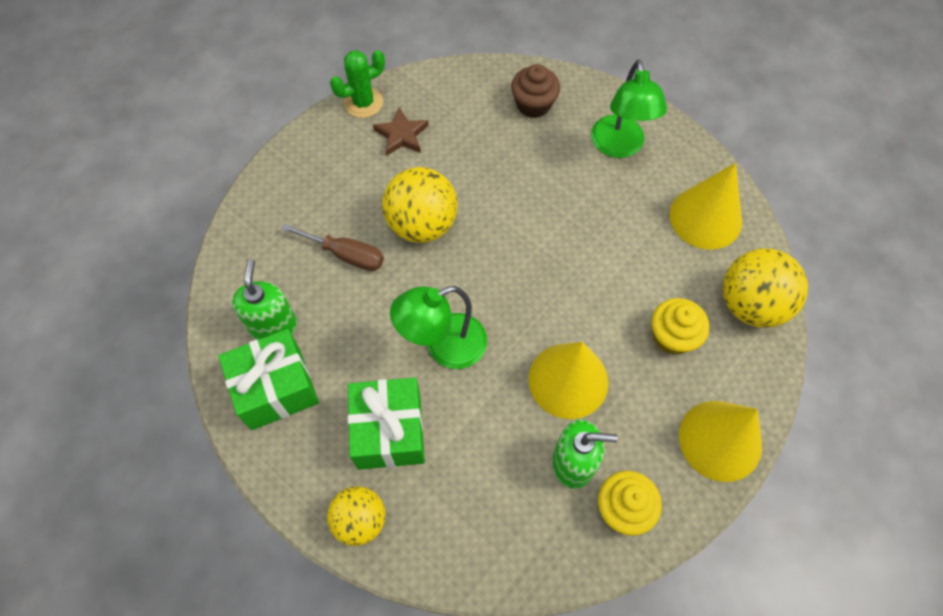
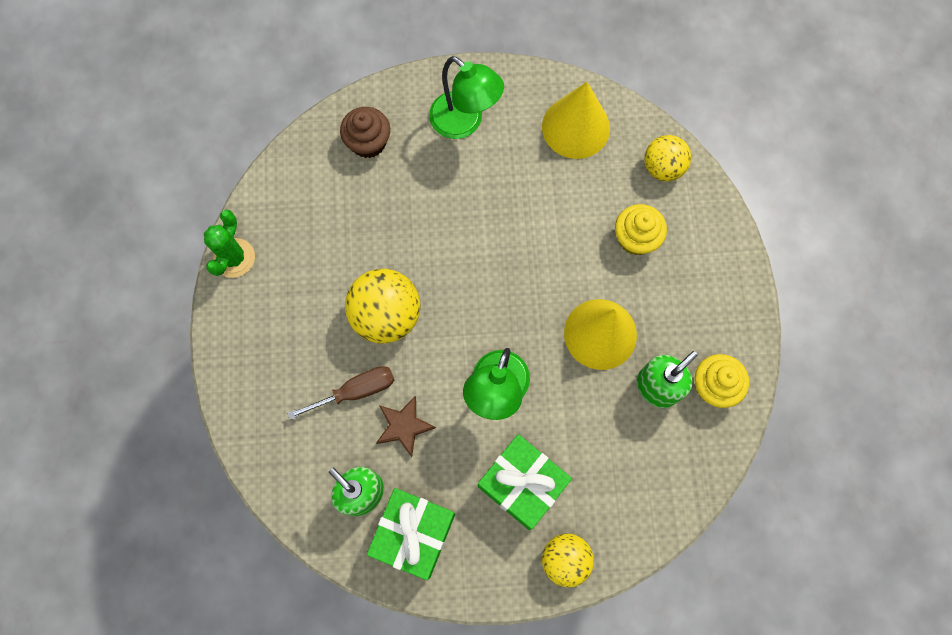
camera: 45 degrees left, 10 degrees up
(402, 135) = (294, 258): brown star -> brown star (404, 426)
(720, 440) = (728, 283): yellow cone -> none
(751, 304) = (662, 168): yellow ball -> yellow ball, size x0.65

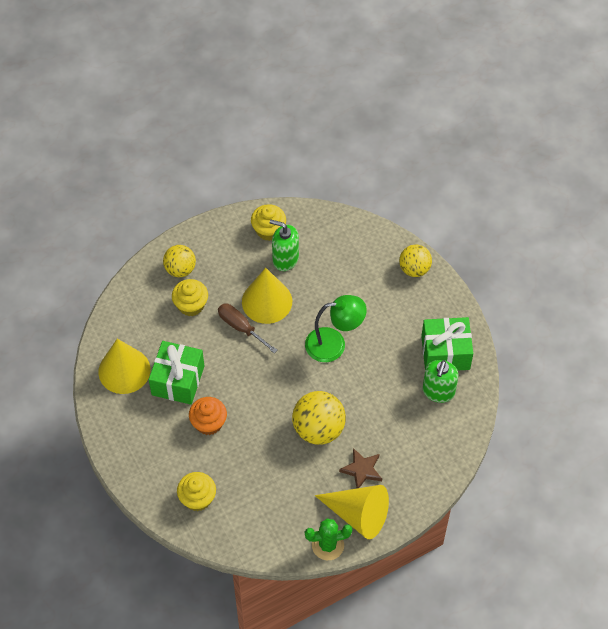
camera: 115 degrees left, 15 degrees down
(252, 309) = (358, 514): none -> yellow cone
(356, 391) = (378, 424): brown screwdriver -> brown screwdriver (241, 327)
(368, 142) = (197, 498): brown cupcake -> yellow cupcake
(404, 426) = (385, 386): brown star -> brown star (362, 470)
(458, 192) = (209, 423): none -> orange cupcake
(464, 123) = (152, 442): green lamp -> none
(522, 484) = (384, 307): green gift -> green gift (178, 380)
(662, 168) = (131, 308): yellow ball -> yellow ball (180, 269)

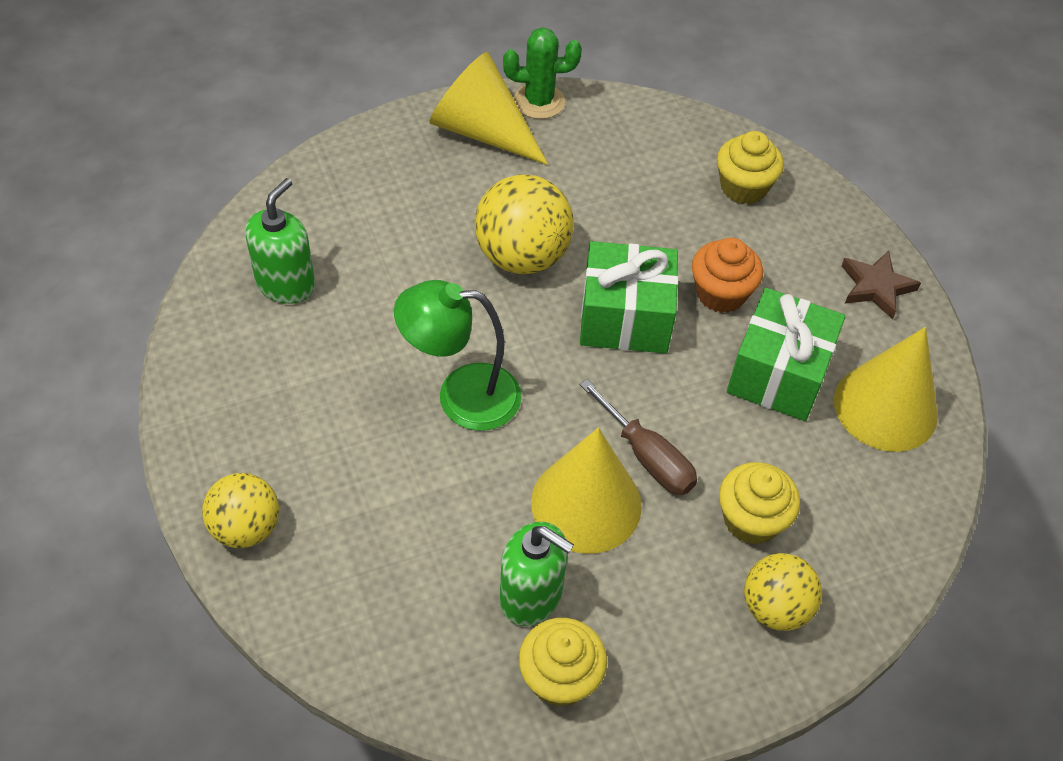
camera: 175 degrees left, 5 degrees down
(362, 470) = (460, 187): brown star -> brown star (876, 287)
(445, 352) = (246, 348): green gift -> green gift (625, 318)

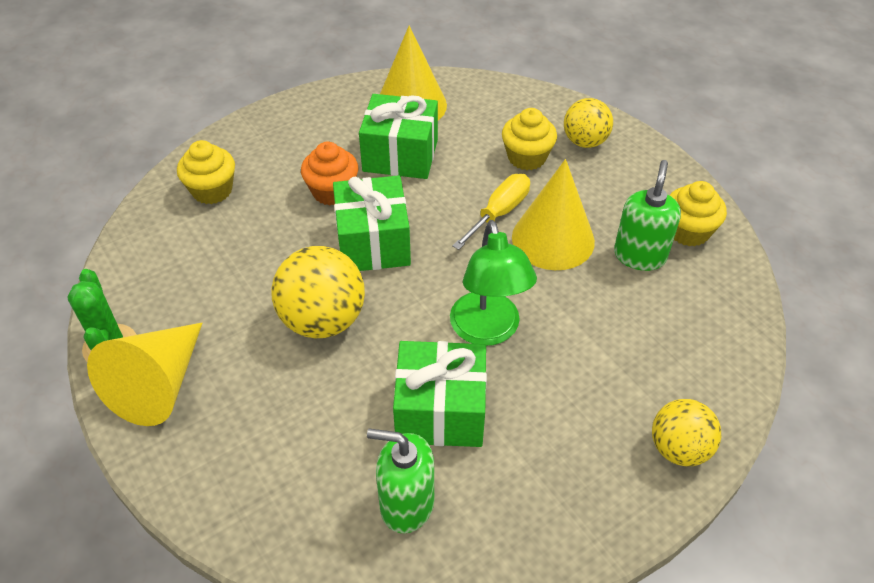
camera: 100 degrees left, 5 degrees down
(374, 330) = (440, 411): none -> green gift
(647, 457) = (499, 213): brown screwdriver -> yellow screwdriver
(876, 287) = (304, 114): brown star -> none

